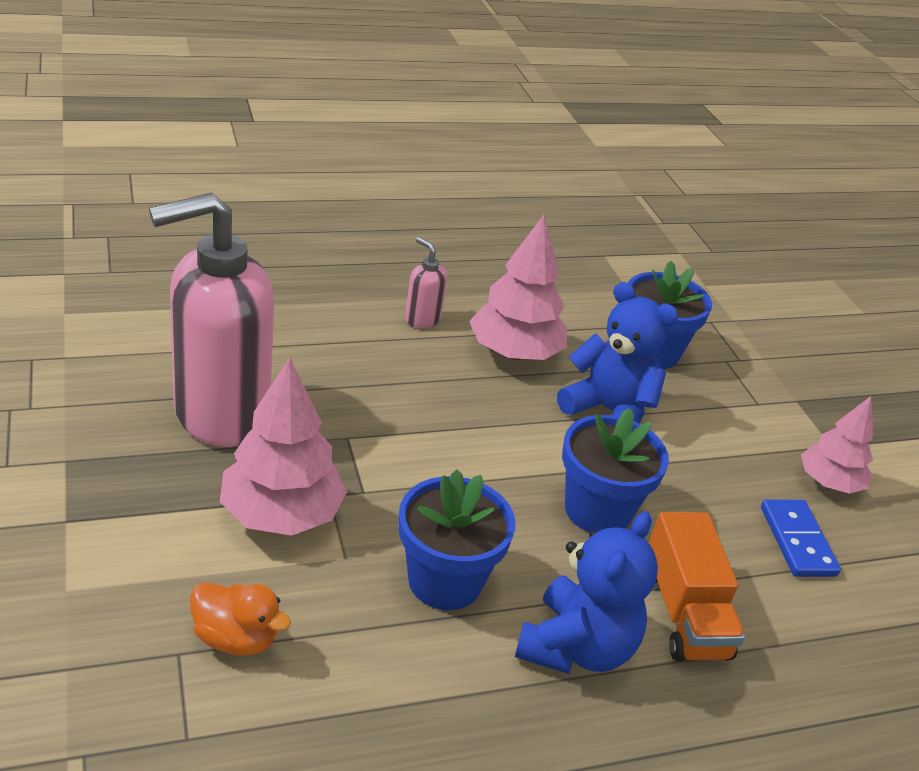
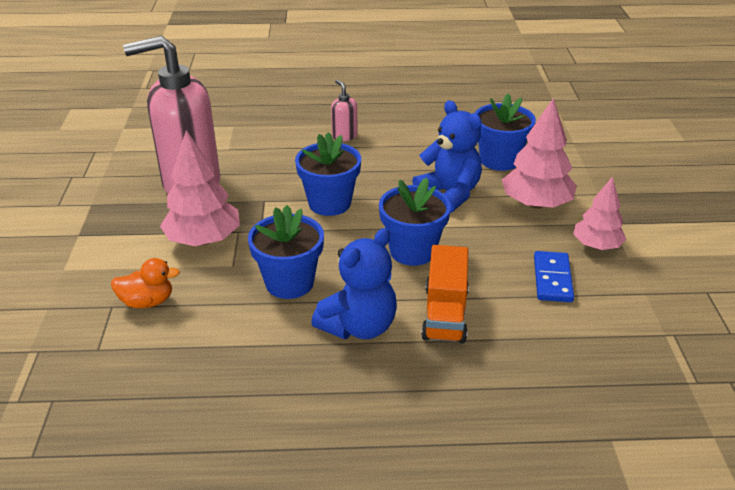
camera: 20 degrees right, 0 degrees up
(236, 638) = (147, 302): orange duck -> orange duck turned 45 degrees counterclockwise
(447, 436) = (329, 203): none -> blue flower pot
(514, 353) = (398, 157): pink tree -> pink tree (536, 204)

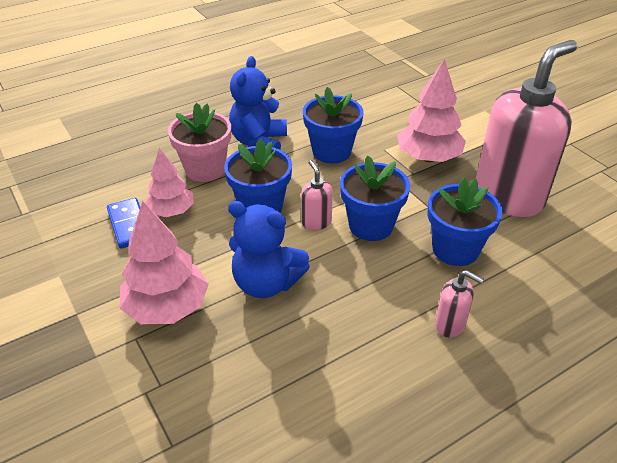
camera: 150 degrees right, 5 degrees up
(147, 302) = (405, 112): orange duck -> none
(373, 221) = (316, 222): none -> pink soap dispenser
(445, 314) = (205, 169): orange truck -> pink flower pot
(499, 160) = (236, 366): blue flower pot -> blue flower pot (455, 249)
(596, 245) = (92, 275): pink tree -> pink tree (171, 211)

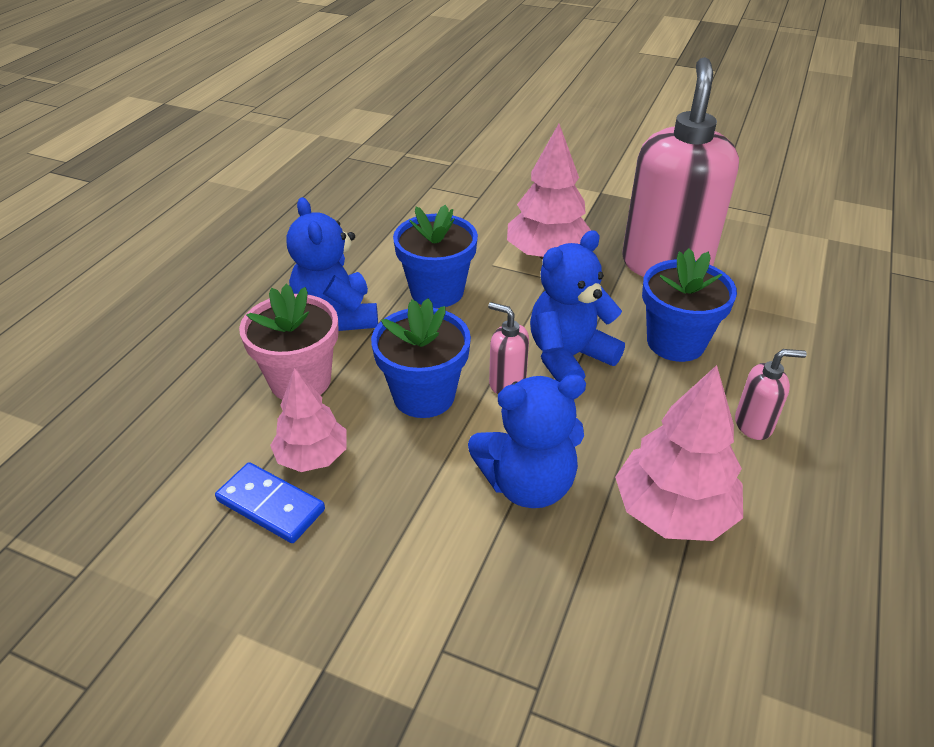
camera: 35 degrees left, 0 degrees up
(167, 307) = (441, 584): pink tree -> pink tree (673, 511)
(371, 225) = (569, 357): blue flower pot -> blue teddy bear

